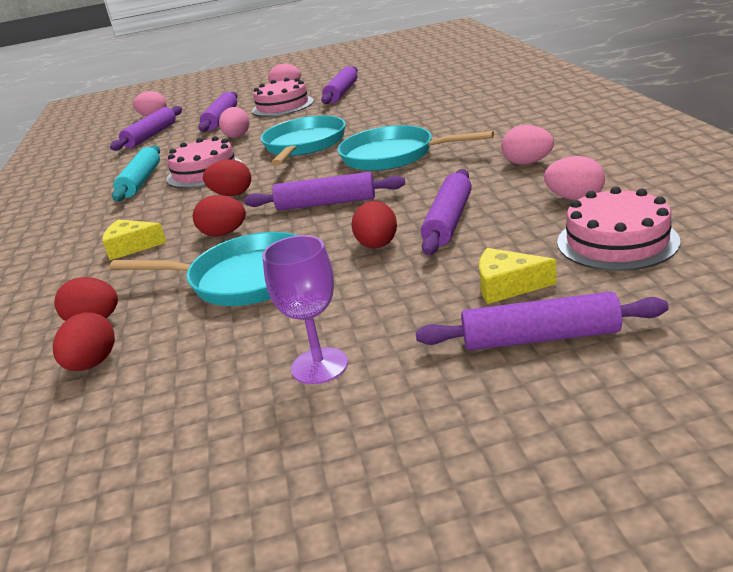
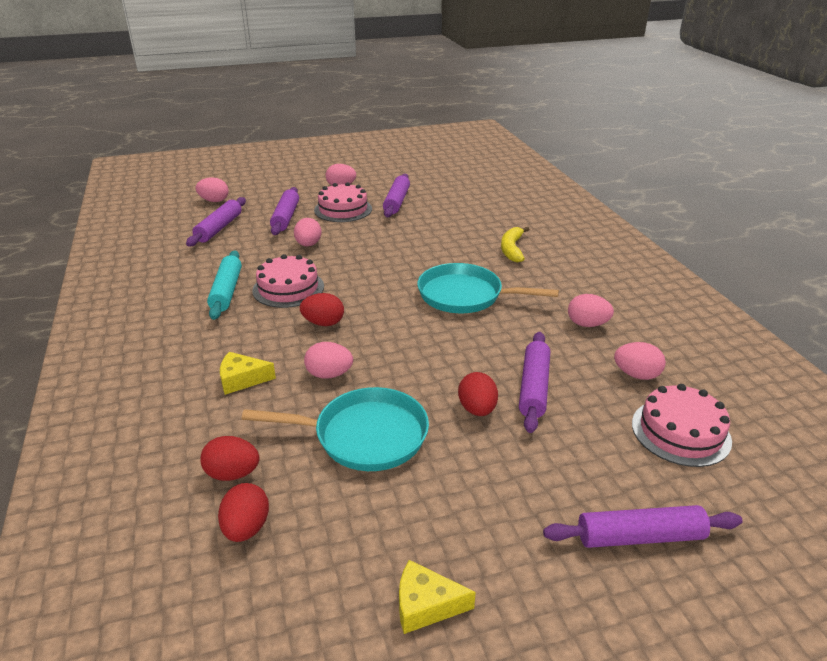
camera: 10 degrees left, 5 degrees up
(224, 234) = (329, 374): red egg -> pink egg
(304, 145) = (377, 267): turquoise pan -> none
(319, 366) = (460, 551): purple goblet -> none
(326, 203) = (417, 348): purple rolling pin -> none
(457, 113) = (512, 249): none -> yellow banana
(507, 286) = (600, 473): yellow cheese -> yellow cheese (426, 605)

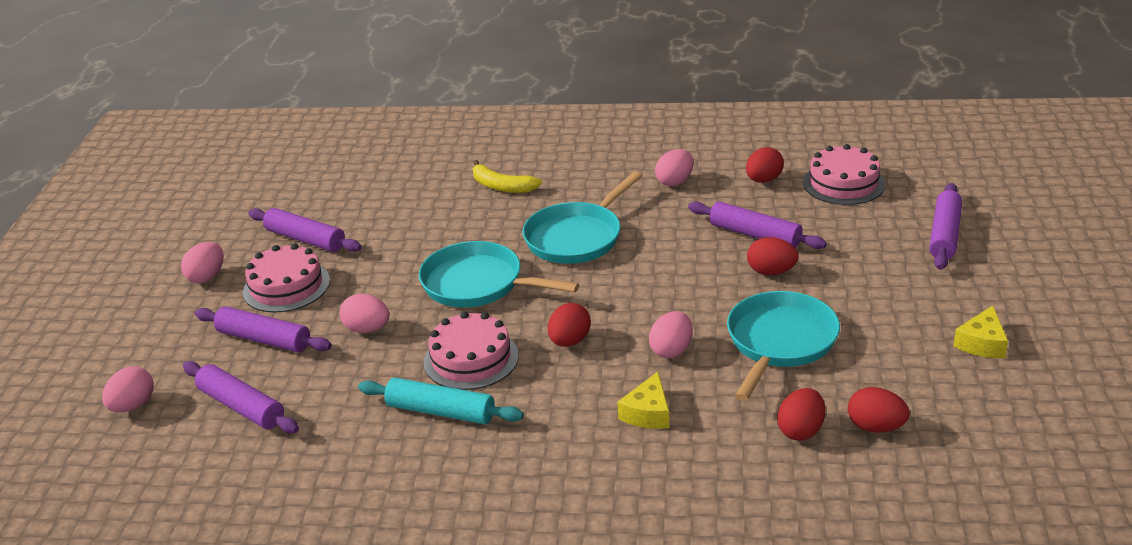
camera: 65 degrees left, 0 degrees up
(379, 270) = (478, 284): none -> turquoise pan
(636, 375) = (763, 180): pink egg -> red egg

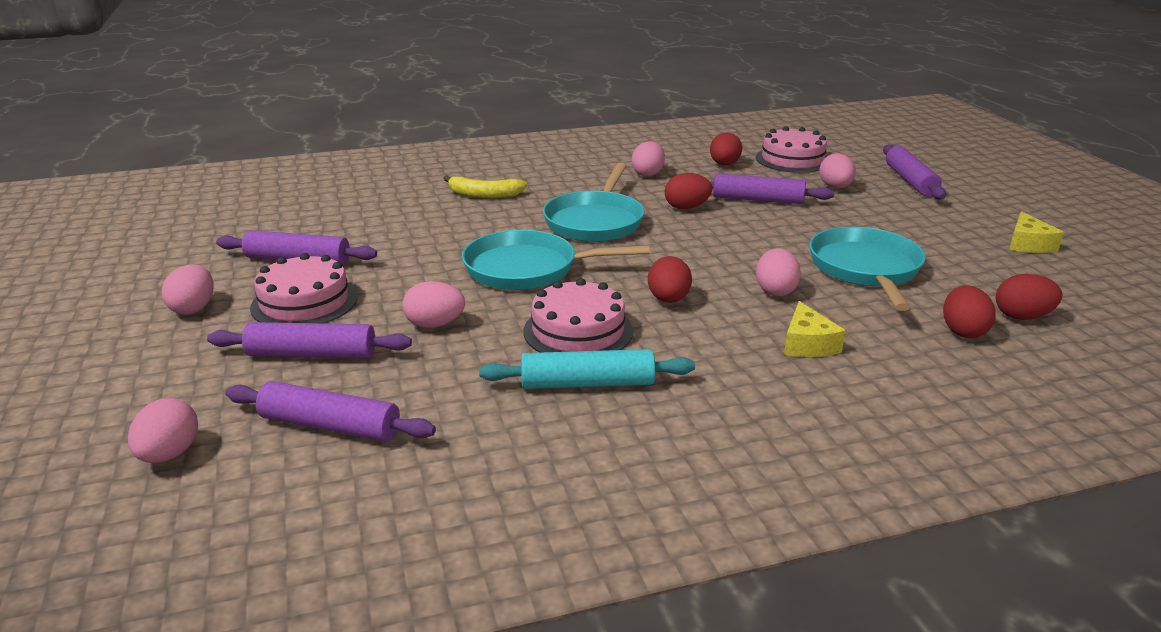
camera: 25 degrees left, 5 degrees down
(771, 272) = (800, 222): red egg -> red egg (686, 207)
(852, 231) = (835, 187): none -> pink egg

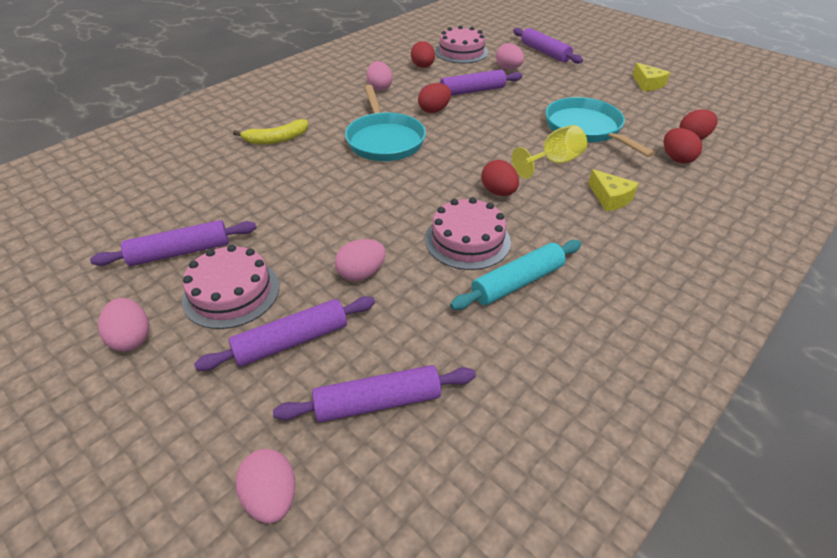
camera: 30 degrees left, 15 degrees up
(528, 269) = (379, 198): turquoise pan -> none
(775, 291) = (553, 162): pink egg -> yellow goblet

